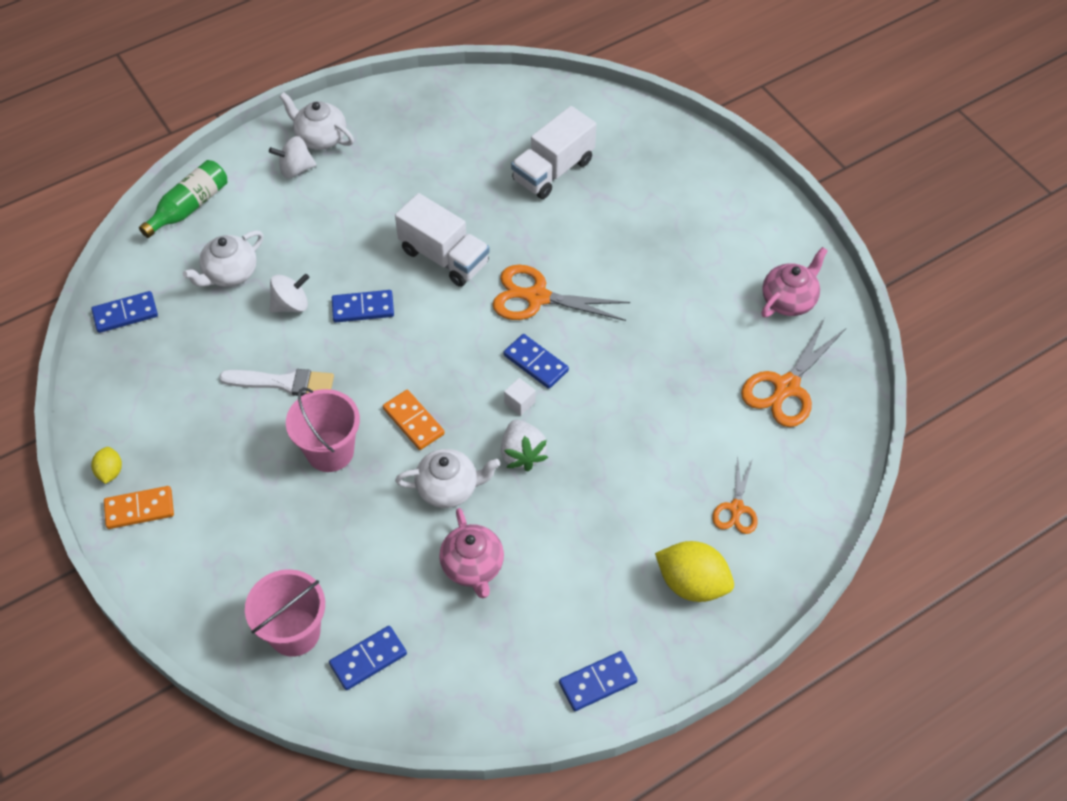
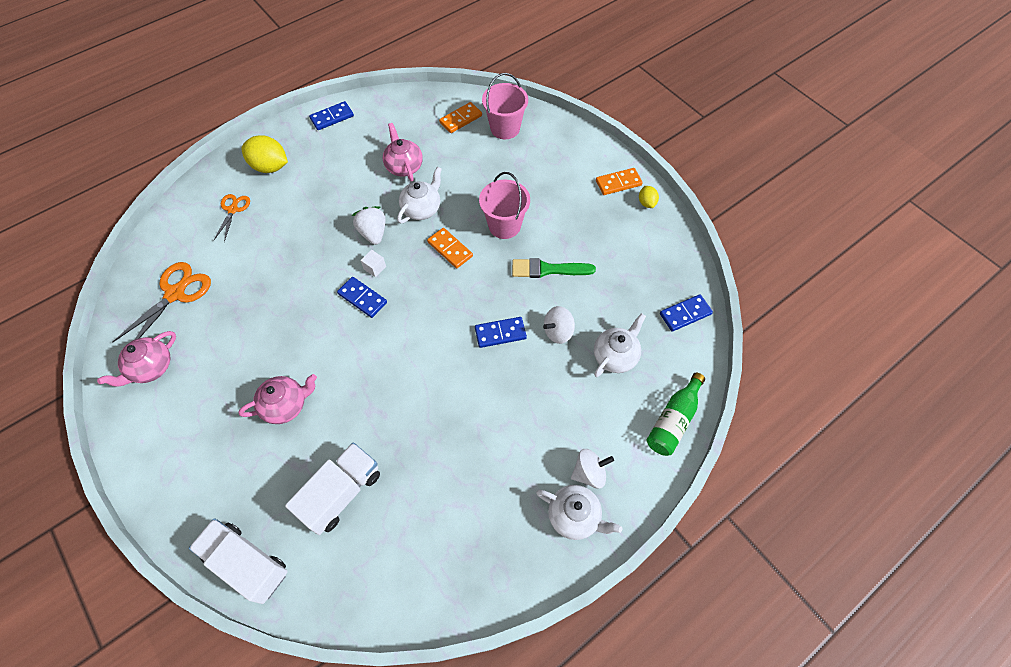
camera: 175 degrees right, 5 degrees up
(283, 383) = (548, 269): white brush -> green brush
(368, 659) = (461, 119): blue domino -> orange domino
(444, 257) = (439, 386): white truck -> white truck (247, 563)
(449, 488) = (422, 208): white teapot -> white teapot turned 135 degrees clockwise
(537, 297) = (360, 354): orange scissors -> none
(620, 251) = (286, 405): none -> pink teapot

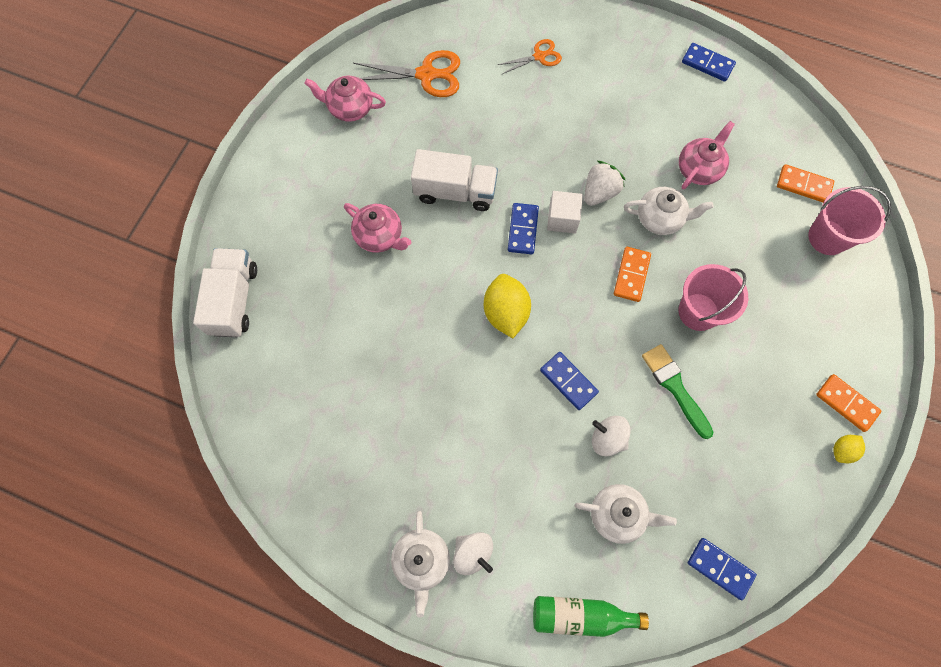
camera: 60 degrees right, 10 degrees up
(270, 167) = (608, 52): yellow lemon -> yellow lemon (506, 312)
(341, 493) = (329, 335): white truck -> white truck (455, 192)
(375, 268) = (562, 219): white cube -> white cube, size x1.57

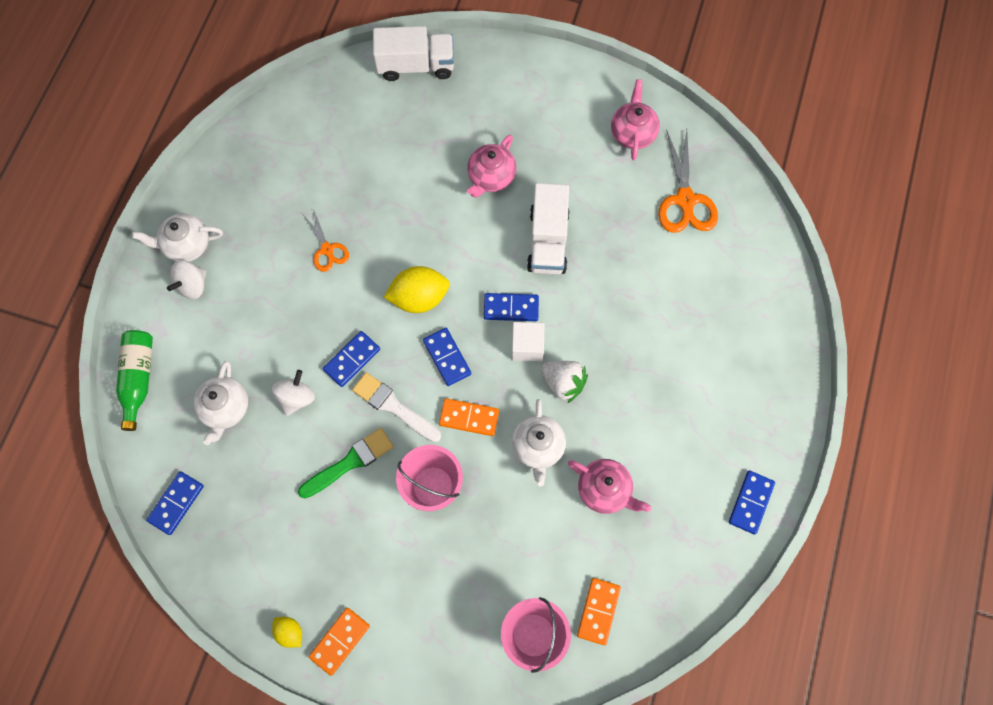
camera: 85 degrees right, 0 degrees up
(539, 56) = (728, 312): orange scissors -> orange scissors (327, 249)
(570, 291) = (447, 357): none -> blue domino
(619, 343) = (393, 406): none -> white brush

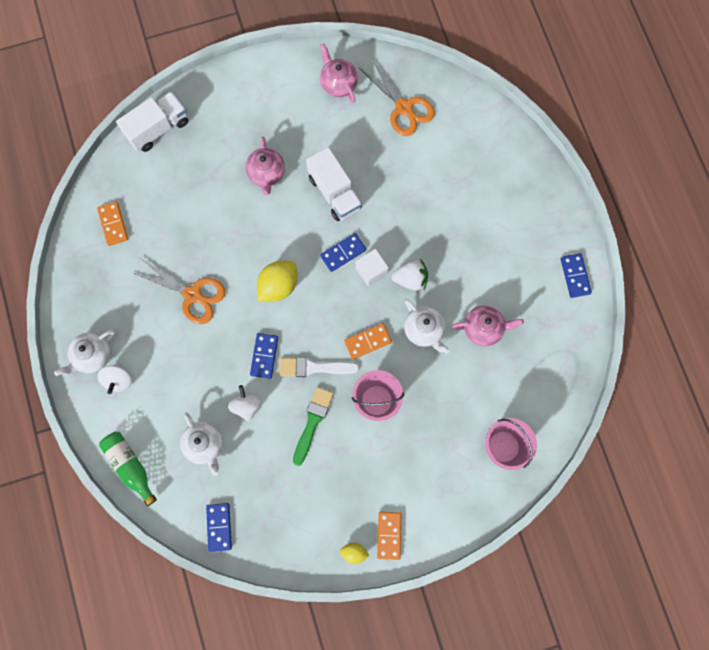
camera: 35 degrees left, 5 degrees up
(327, 249) = (192, 295): orange scissors -> orange scissors, size x1.68
(447, 357) = (325, 313): blue domino -> none
(598, 611) = (531, 405): orange domino -> orange domino (113, 224)

